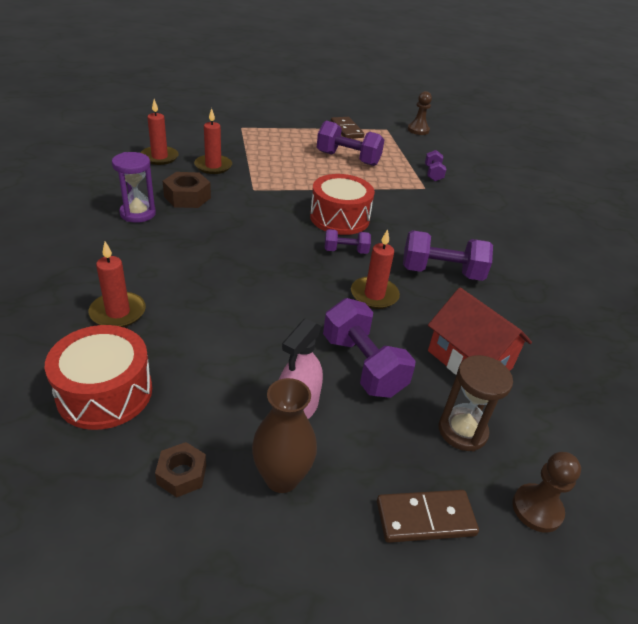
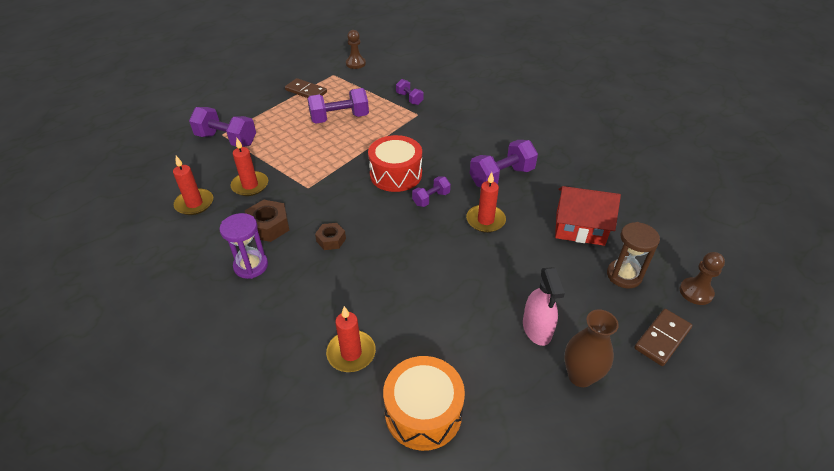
camera: 35 degrees left, 5 degrees up
(105, 392) = (423, 412): red drum -> orange drum
(182, 474) = (532, 420): brown nut -> brown nut (331, 240)
(363, 365) = (536, 274): purple dumbbell -> purple dumbbell (226, 140)

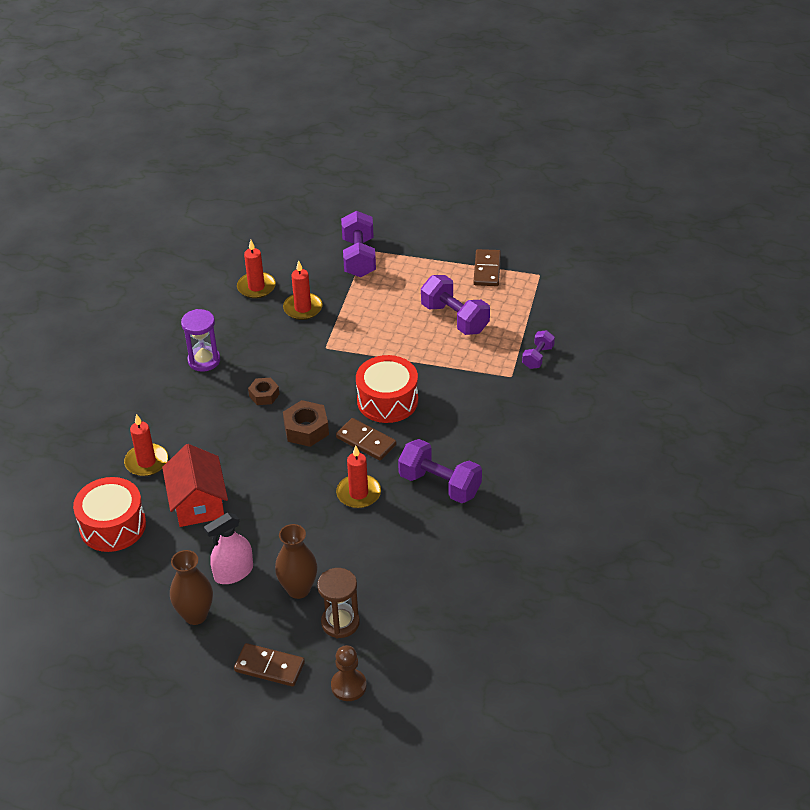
camera: 65 degrees right, 0 degrees up
(268, 226) = (257, 347): brown nut -> brown nut (306, 429)
(355, 63) = (579, 282): brown pawn -> none
(423, 412) = (113, 526): orange drum -> red drum
(431, 198) = (366, 441): purple dumbbell -> brown domino
(576, 290) = (298, 589): none -> brown vase
(580, 228) = (393, 572): red house -> red house (198, 502)

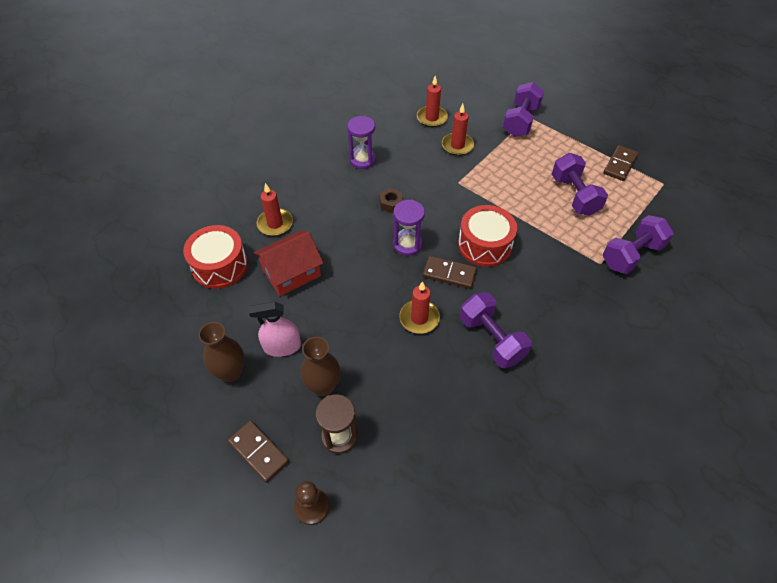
camera: 25 degrees right, 10 degrees up
(198, 502) = (291, 273): red house -> red house turned 45 degrees clockwise
(306, 429) = (407, 244): brown nut -> purple hourglass
(366, 441) = (449, 273): brown domino -> brown domino turned 45 degrees counterclockwise
(538, 357) = (631, 255): purple dumbbell -> purple dumbbell, size x1.78

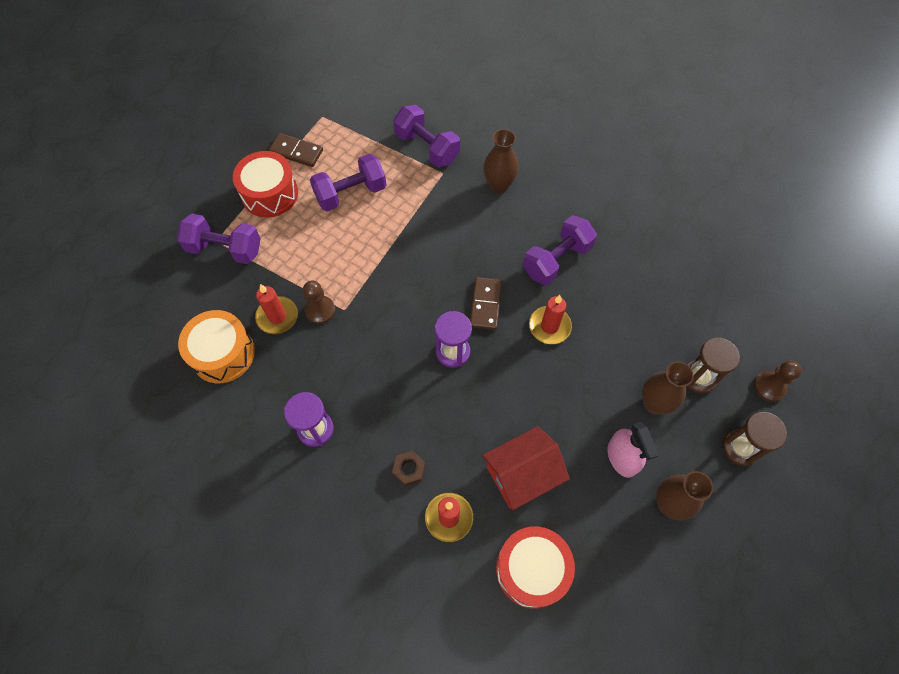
camera: 100 degrees left, 10 degrees up
(258, 452) = (740, 448): brown domino -> brown hourglass
(291, 273) = (522, 474): red house -> red house turned 75 degrees counterclockwise
(391, 203) = (391, 380): brown nut -> brown nut (409, 470)
(432, 118) = (223, 353): red candle -> orange drum
(459, 169) = (320, 310): none -> brown pawn
(484, 245) = (438, 274): red drum -> red drum (270, 194)
(585, 306) = (499, 185): none -> brown vase

